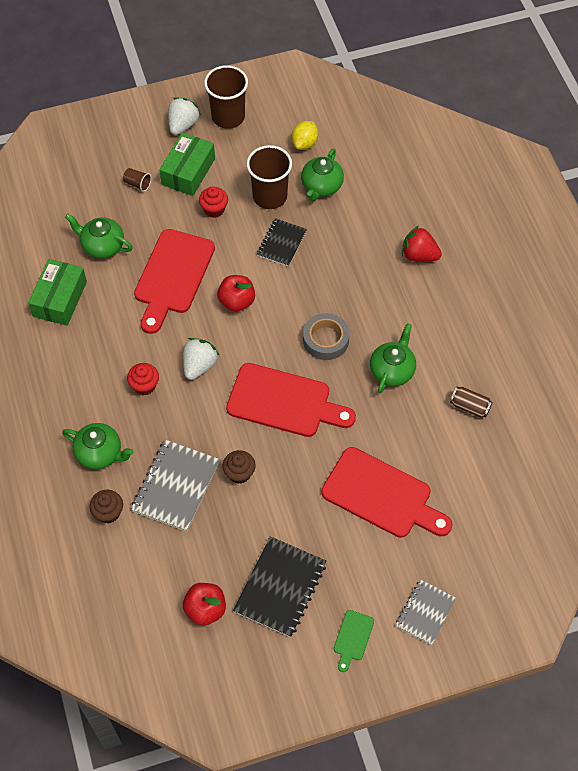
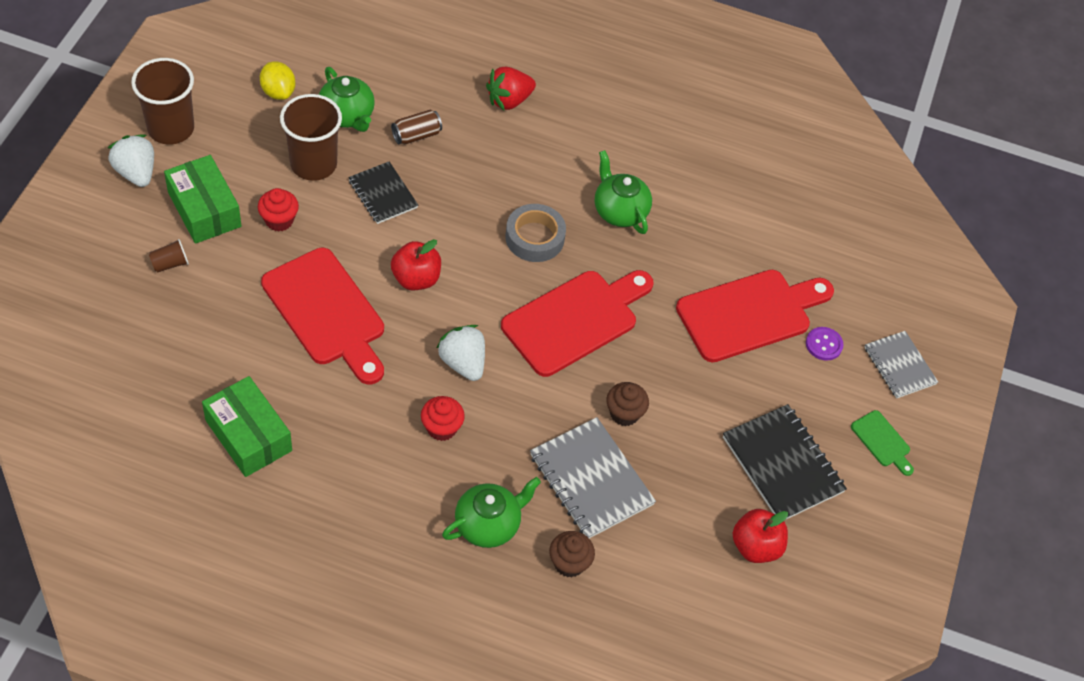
camera: 60 degrees left, 5 degrees down
(102, 246) = (219, 349): green teapot -> none
(399, 555) = (824, 344): none -> purple button
(469, 407) = (713, 182): brown can -> brown can (416, 135)

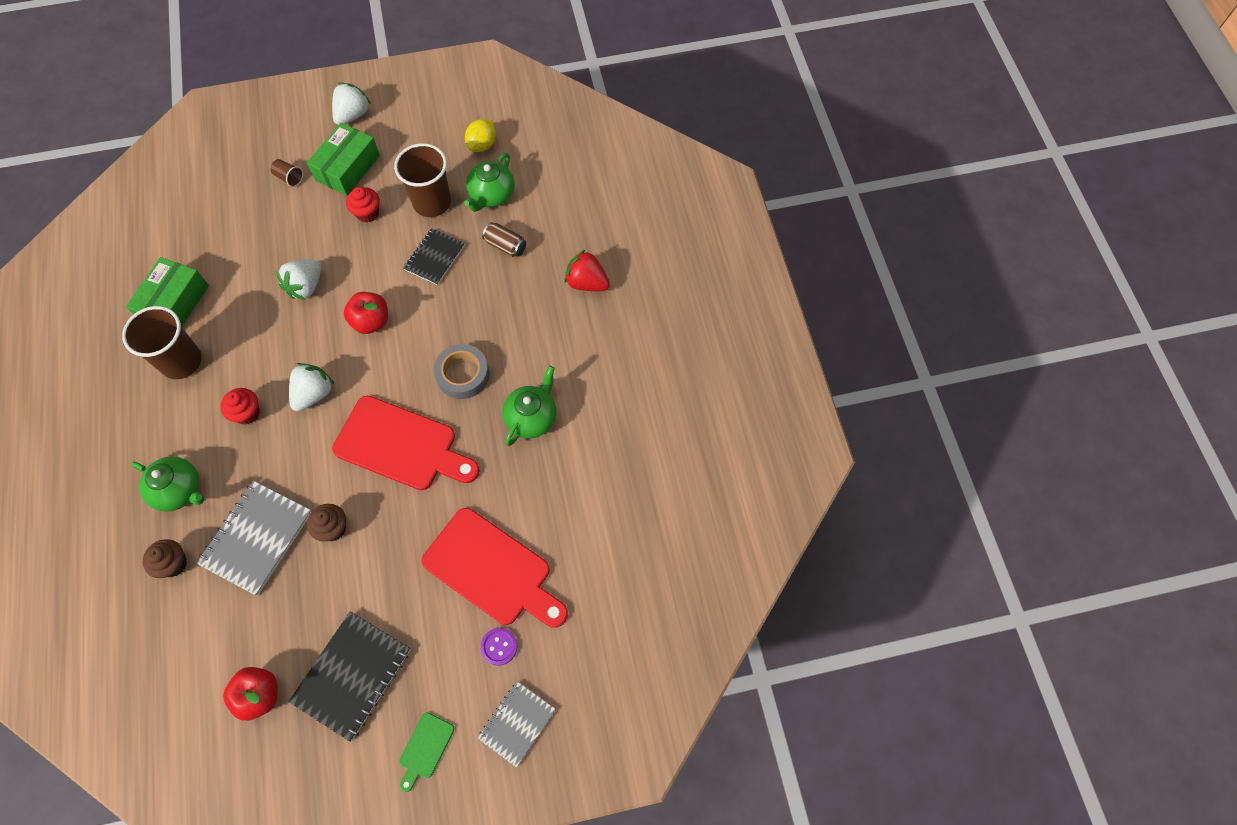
camera: 65 degrees right, 10 degrees up
(171, 128) = (404, 109): brown cup -> brown cup (181, 361)
(327, 312) = (306, 286): red cutting board -> white strawberry

